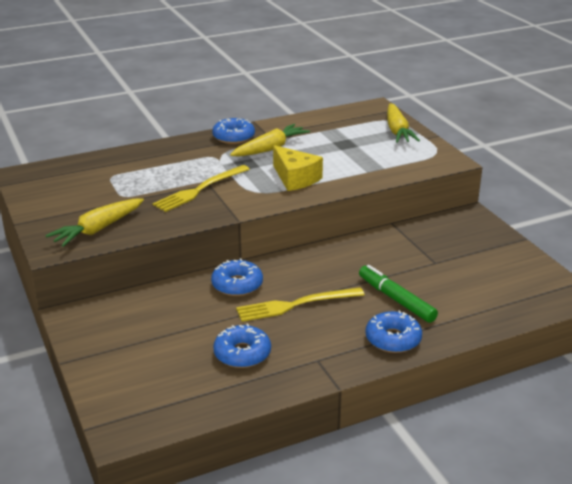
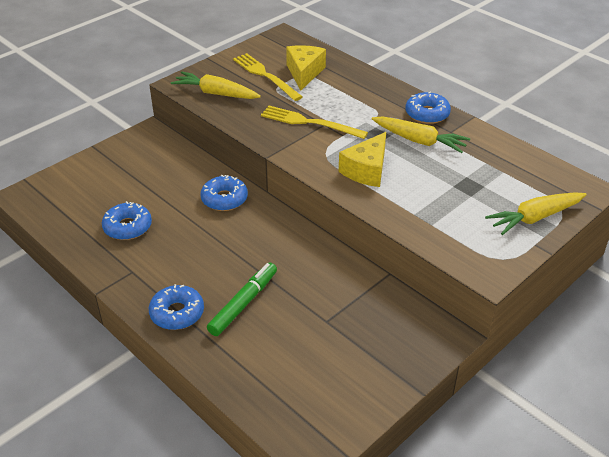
camera: 70 degrees right, 10 degrees up
(109, 176) = (304, 73): none -> yellow cheese
(296, 305) = (208, 240): yellow fork -> yellow fork (265, 76)

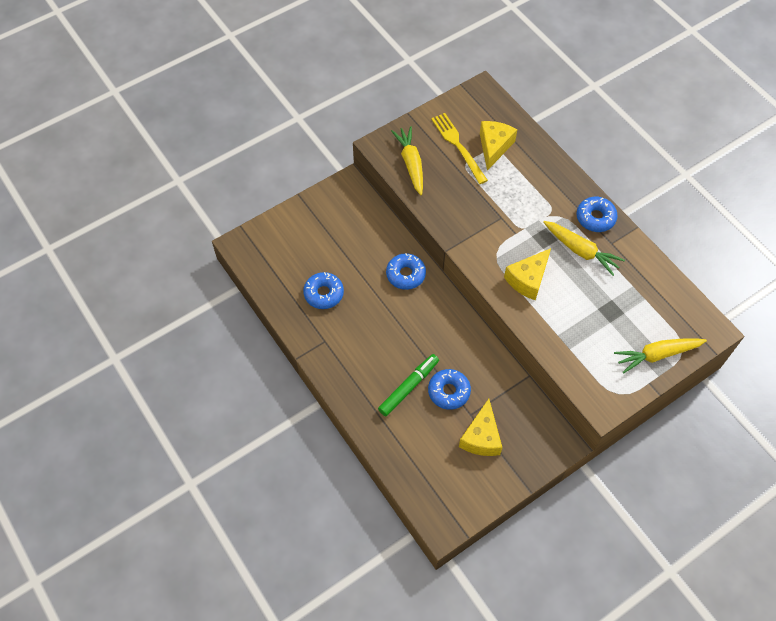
camera: 10 degrees right, 20 degrees up
(177, 313) = (357, 388): blue donut -> blue donut (449, 391)
(216, 93) = (411, 164): yellow carrot -> yellow carrot turned 45 degrees clockwise
(310, 123) = (489, 214): yellow fork -> none
(345, 343) = (481, 437): none -> yellow cheese

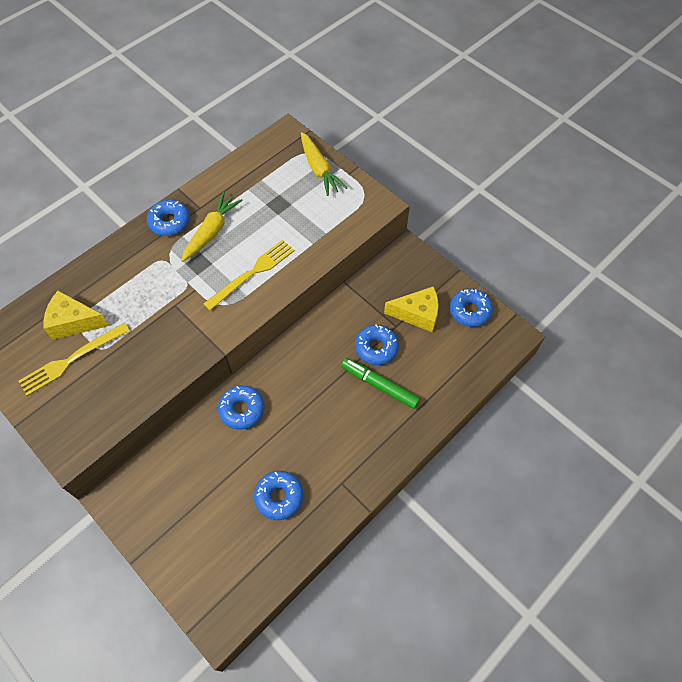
camera: 100 degrees left, 0 degrees up
(411, 164) = (99, 409): yellow carrot -> none
(478, 490) = (470, 311): none -> blue donut
(528, 279) = (252, 273): yellow cheese -> yellow fork

